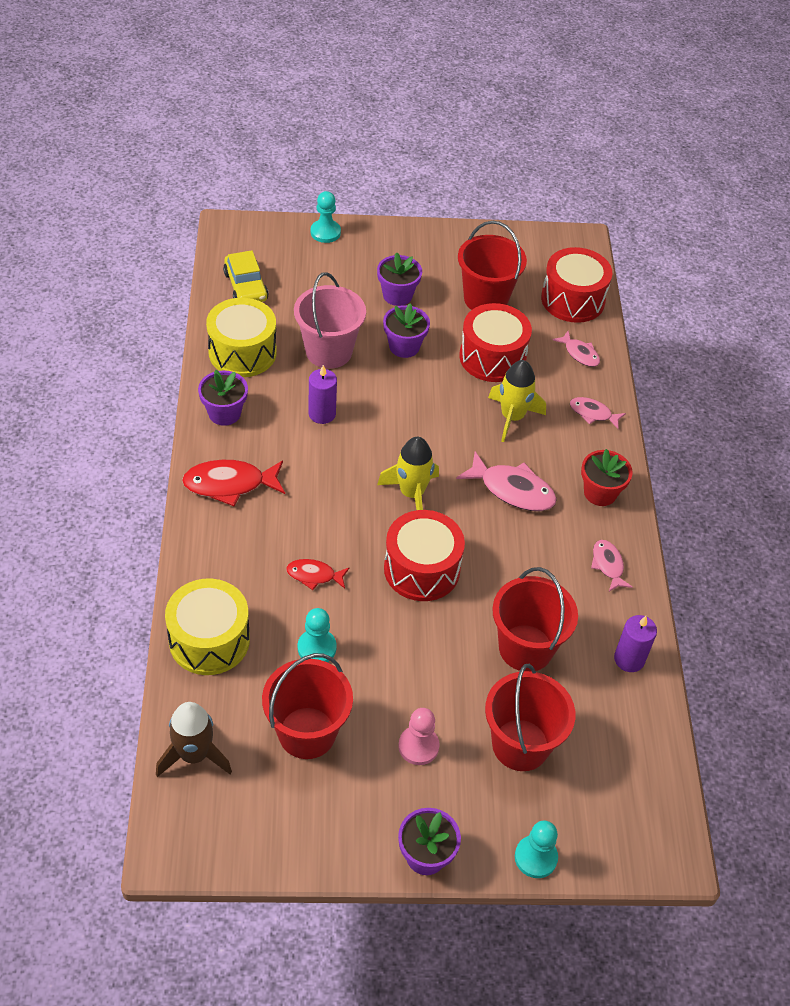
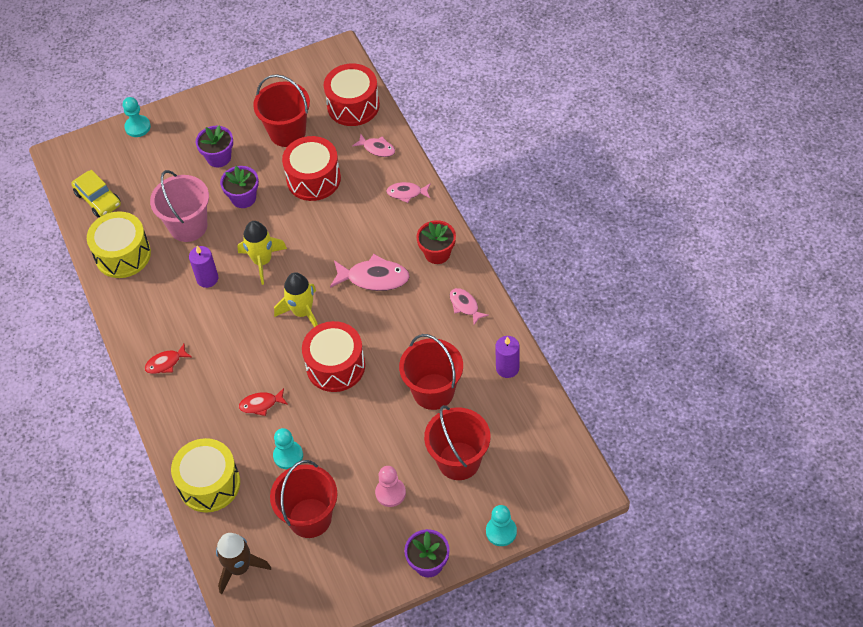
camera: 15 degrees left, 5 degrees up
(224, 413) = (134, 309): purple flower pot -> none
(229, 484) = (165, 363): red fish -> red fish, size x0.59
(512, 417) = (349, 221): yellow rocket -> yellow rocket (262, 261)

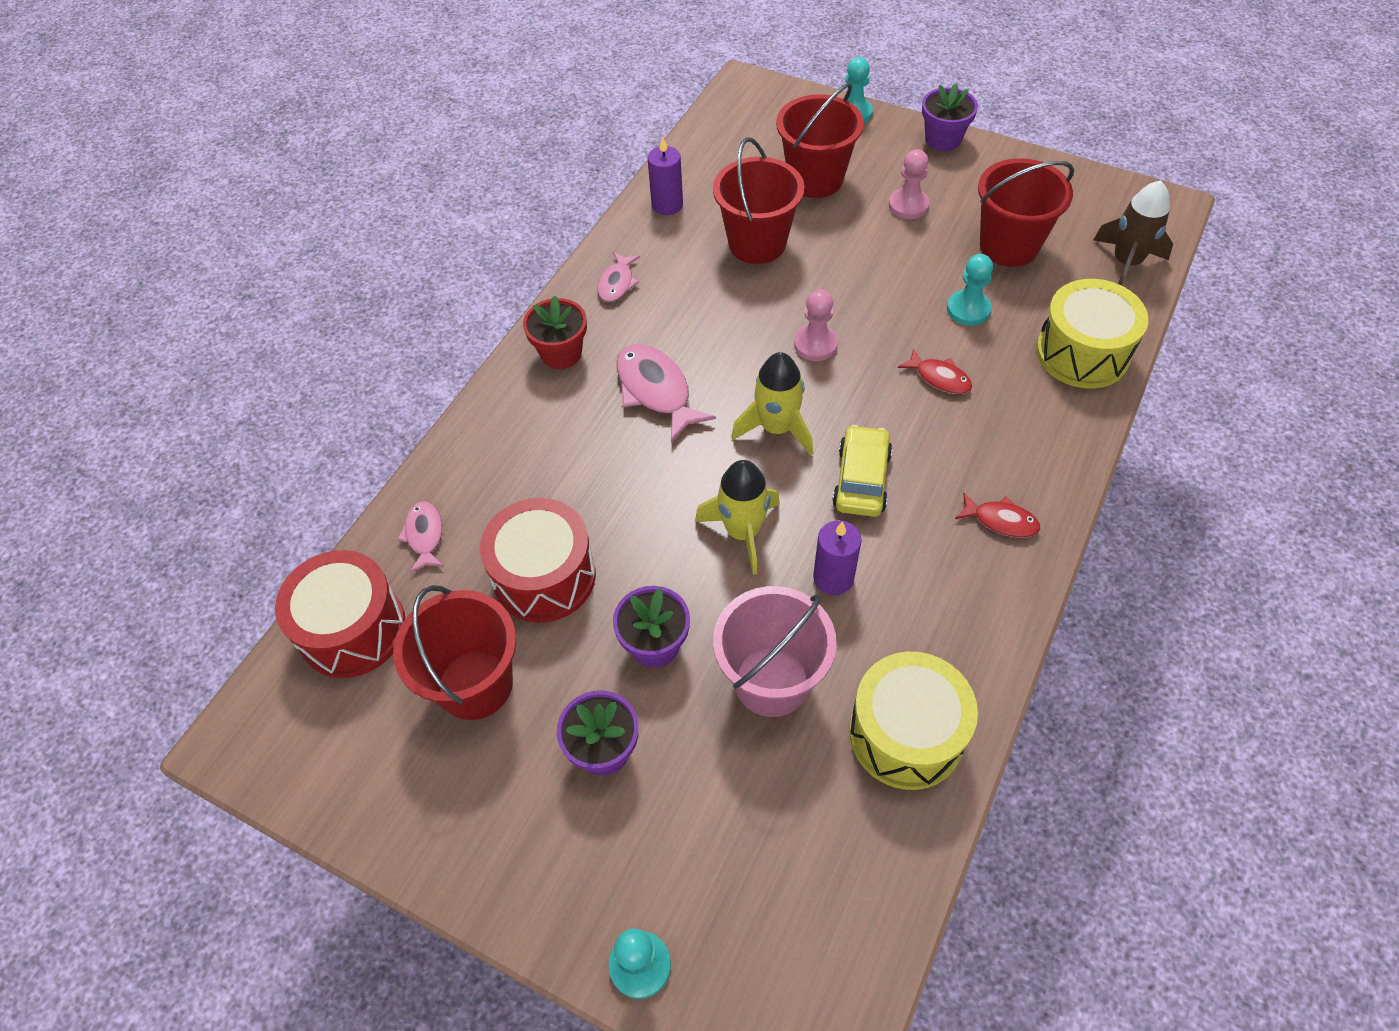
camera: 130 degrees left, 0 degrees up
(98, 199) = (846, 882): yellow car -> yellow car (861, 479)
(335, 366) = (815, 344): red drum -> pink pawn
(406, 193) = (485, 446): pink fish -> none

